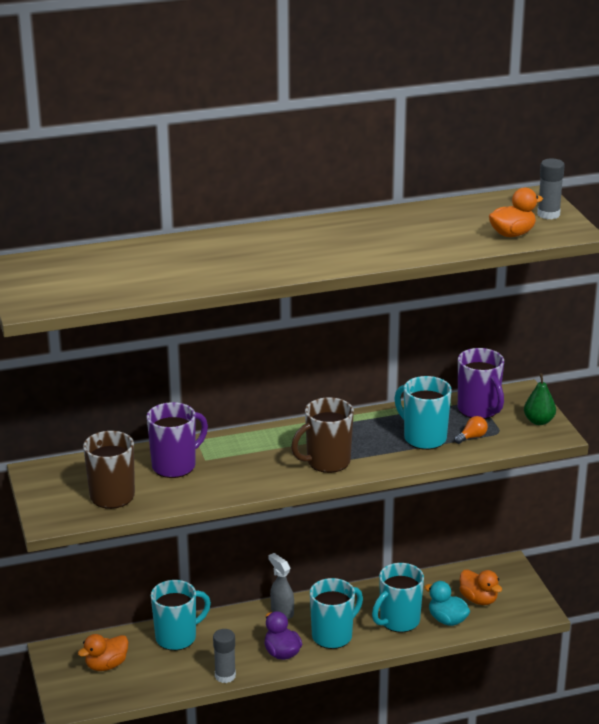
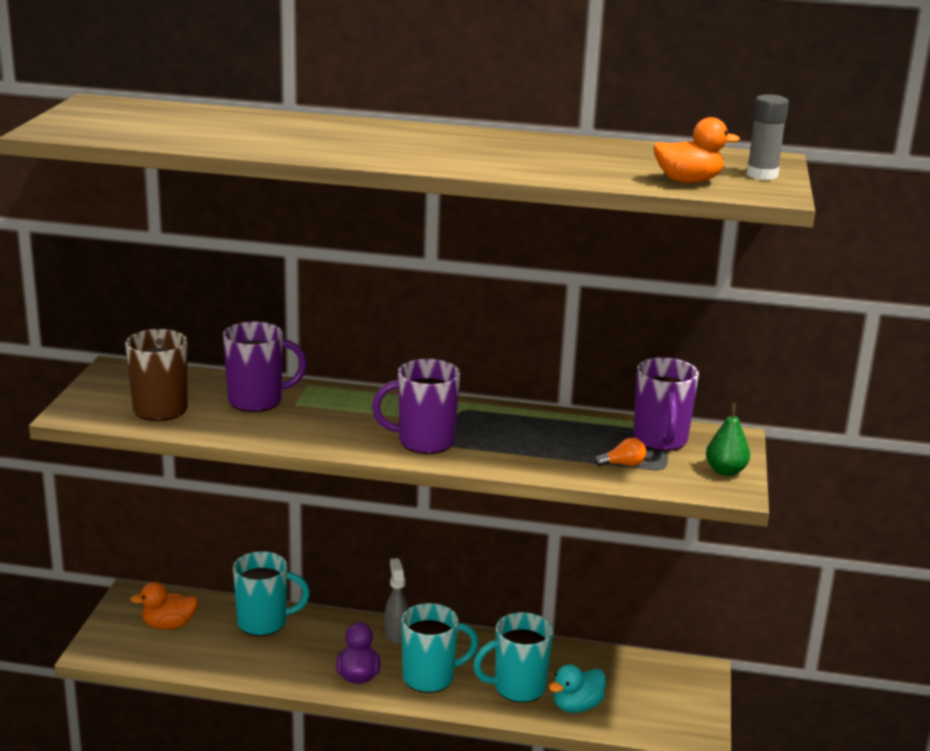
camera: 25 degrees right, 5 degrees down
(225, 676) = (276, 678): grey glue stick -> none
(327, 462) = (424, 442): brown mug -> purple mug
(423, 438) = (563, 449): turquoise mug -> none
(447, 620) = (577, 706): turquoise duck -> turquoise duck turned 105 degrees counterclockwise
(478, 599) = (633, 696): orange duck -> none

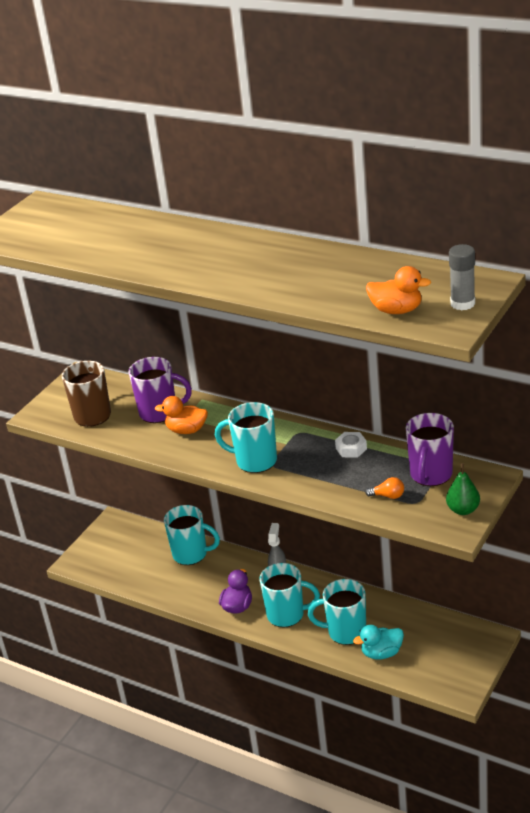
camera: 25 degrees right, 10 degrees up
(169, 625) = (128, 548): orange duck -> orange duck (186, 430)
(424, 442) = (255, 461): purple mug -> turquoise mug
(542, 422) = (351, 449): none -> white nut

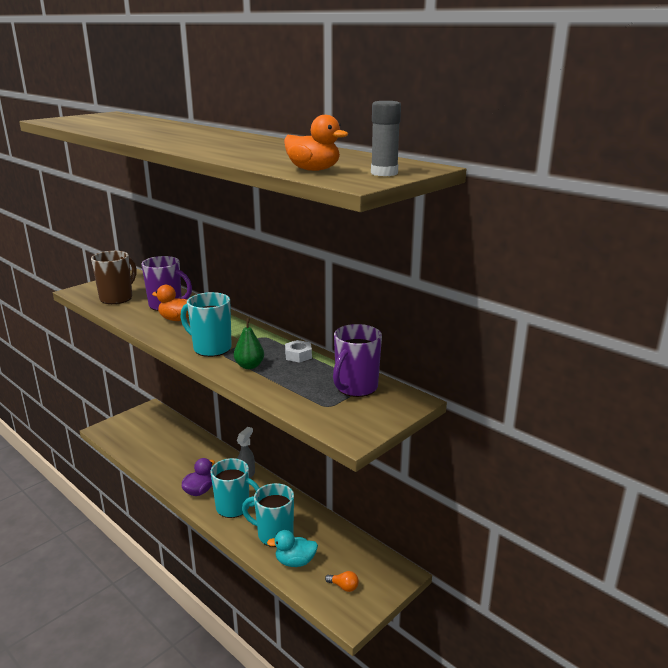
camera: 10 degrees right, 10 degrees down
(191, 554) = (190, 444): turquoise mug -> none
(388, 496) = (305, 395): orange light bulb -> orange light bulb (343, 586)
(463, 510) = (369, 421): green pear -> green pear (249, 366)

